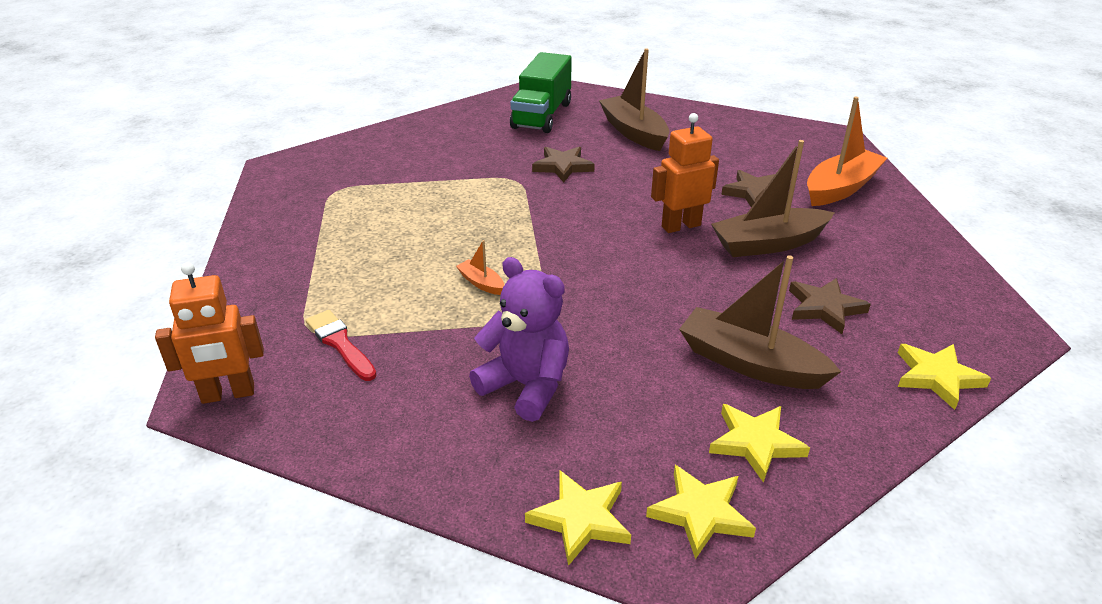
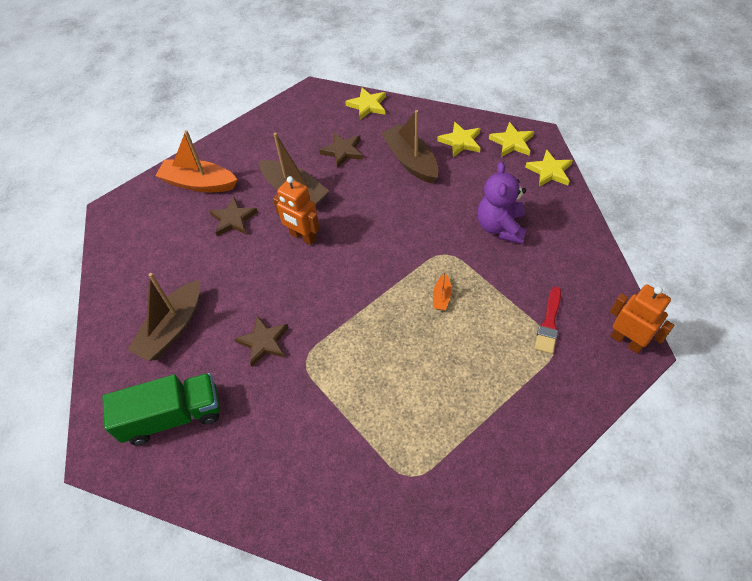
camera: 120 degrees left, 20 degrees up
(750, 363) = (410, 161): brown boat -> brown boat turned 150 degrees clockwise

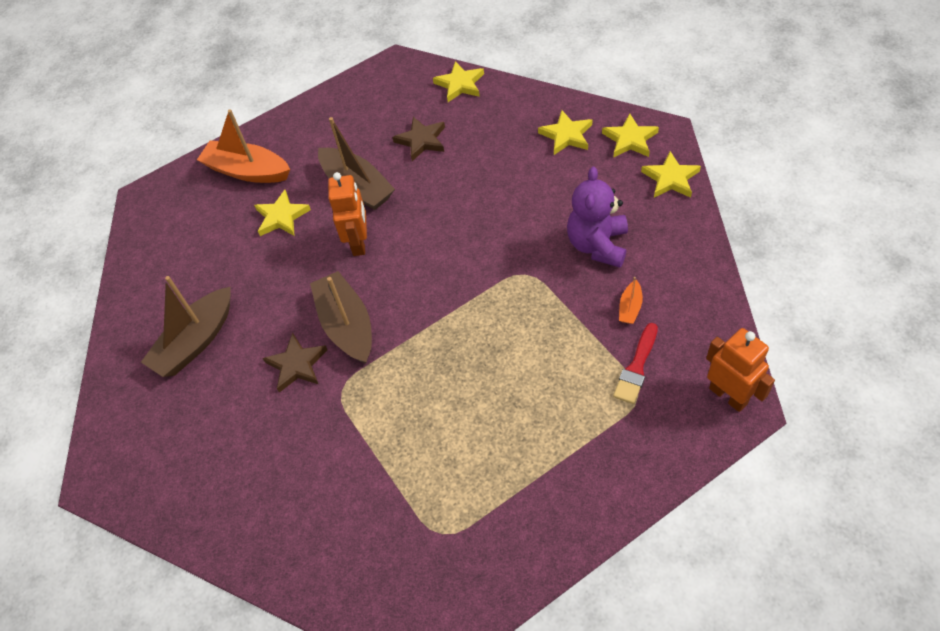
camera: 10 degrees right, 0 degrees up
(173, 416) = (184, 442): green truck -> none
(233, 219) = (281, 217): brown star -> yellow star
(303, 237) = (359, 243): orange robot -> orange robot turned 135 degrees counterclockwise
(410, 161) = (501, 156): brown boat -> brown boat (347, 325)
(441, 296) = (512, 325): orange boat -> orange boat (630, 307)

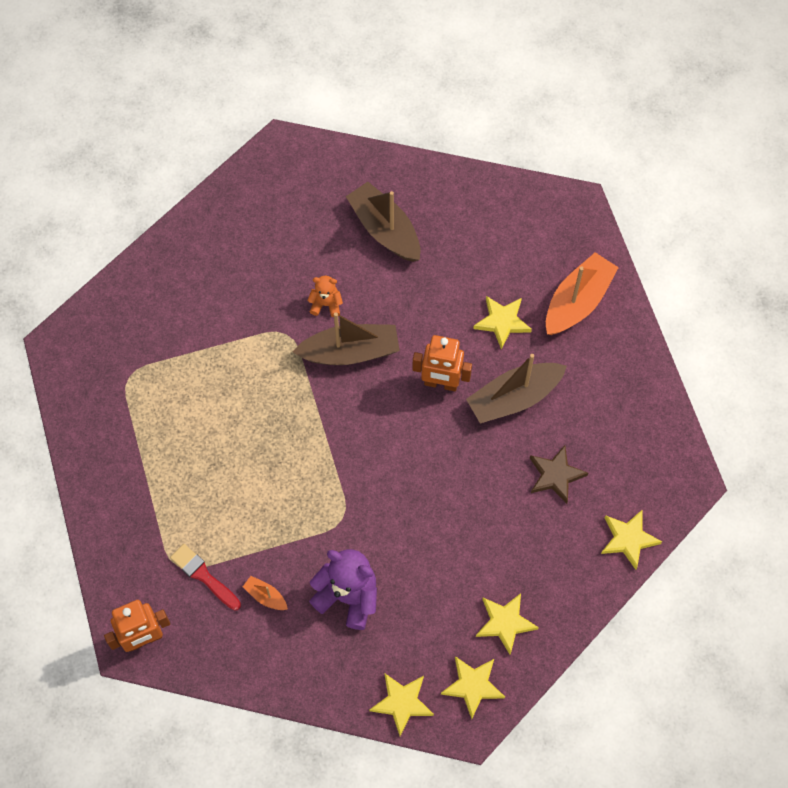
camera: 100 degrees right, 10 degrees up
(297, 365) = (326, 304): brown star -> orange teddy bear

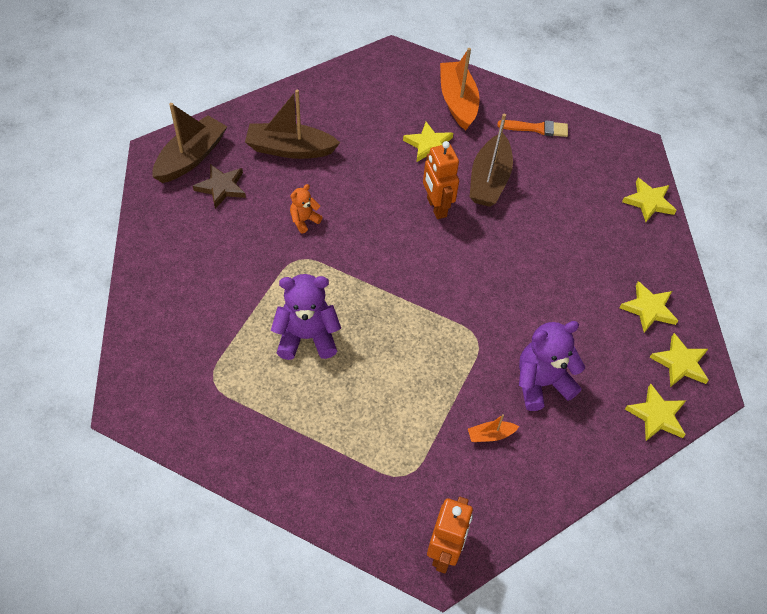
camera: 50 degrees left, 10 degrees down
(203, 576) = (432, 463): red brush -> none
(224, 402) = (307, 337): none -> purple teddy bear
(350, 352) = (356, 235): brown boat -> brown boat (191, 157)
(441, 383) = (436, 207): orange robot -> orange robot turned 105 degrees clockwise
(555, 475) = (567, 202): brown star -> brown star (221, 187)
(617, 387) = (537, 128): none -> orange brush

